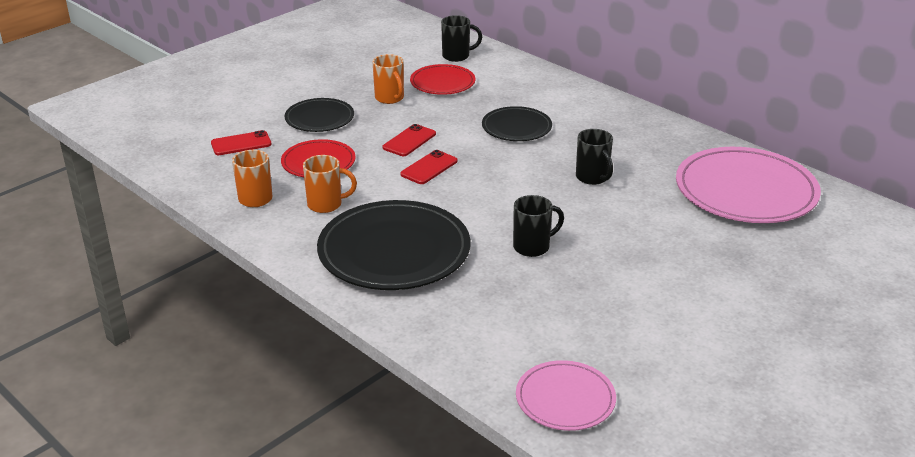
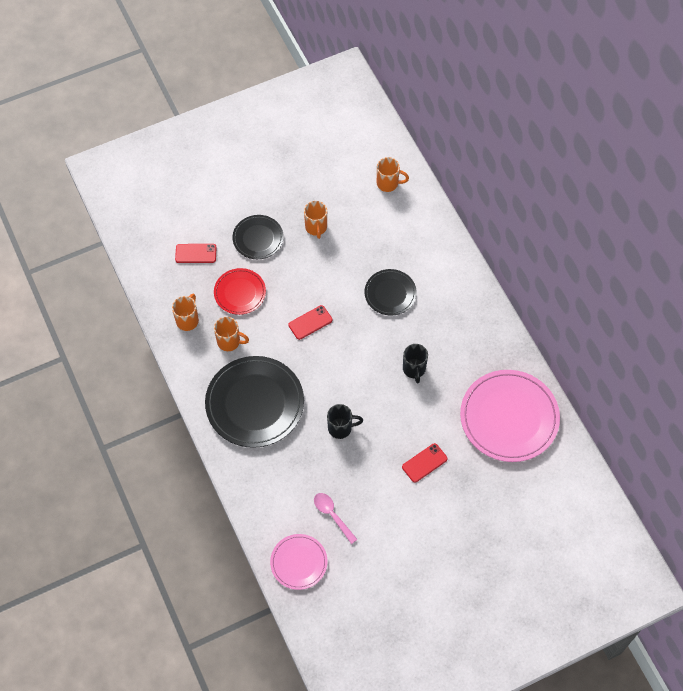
camera: 20 degrees right, 30 degrees up
(409, 141) = (309, 286): red phone -> red phone (424, 463)
(442, 83) = (362, 218): red plate -> none
(457, 56) = (388, 183): black mug -> orange mug
(581, 334) = (332, 515): none -> pink spoon

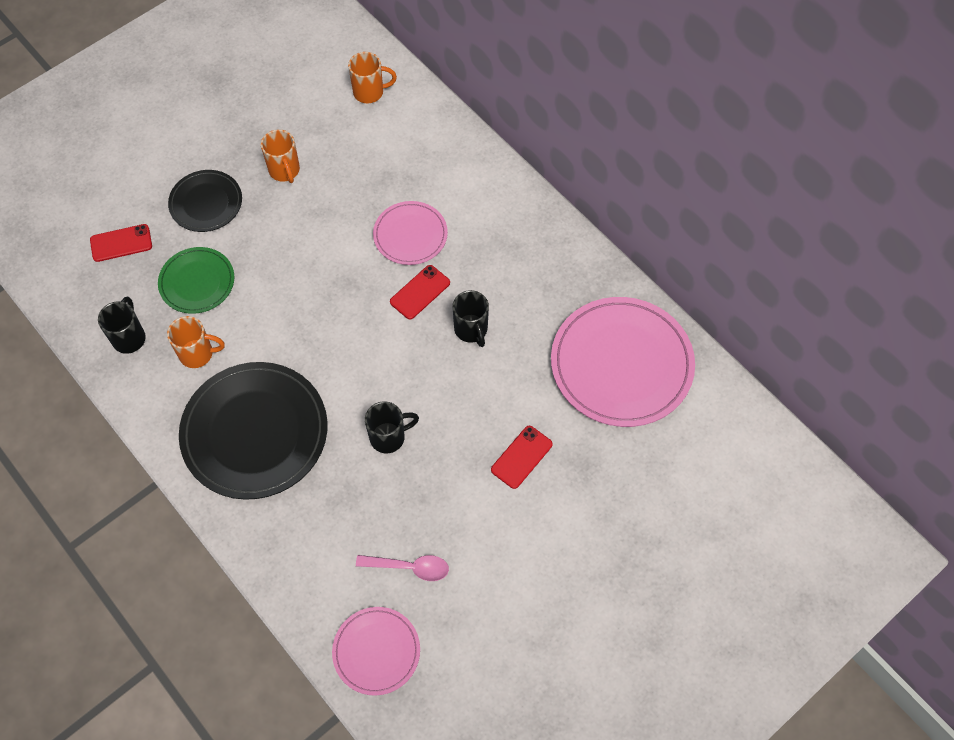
camera: 15 degrees left, 0 degrees up
(187, 320) = (129, 337): orange mug -> black mug
(240, 292) = (197, 282): red plate -> green plate
(310, 322) = (308, 300): red phone -> red phone (420, 292)
(332, 515) = (409, 567): pink spoon -> pink spoon turned 150 degrees clockwise
(390, 293) = (410, 235): black plate -> pink plate

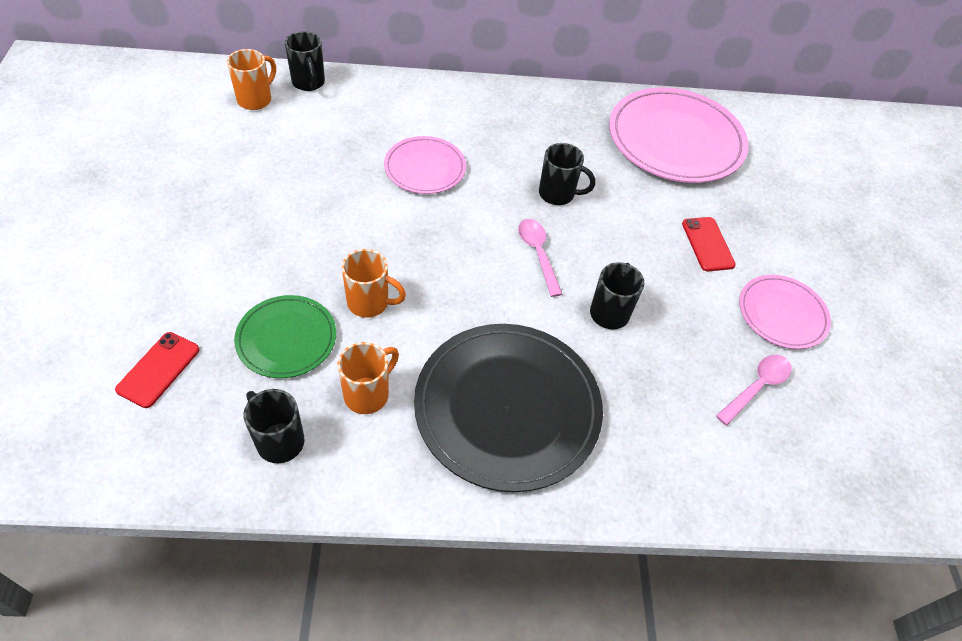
camera: 55 degrees left, 10 degrees down
(206, 203) = (209, 272): black plate -> none
(284, 171) = (254, 197): orange mug -> orange mug (370, 303)
(376, 651) = (829, 471): pink plate -> pink plate (782, 314)
(399, 359) = (538, 254): none -> pink spoon
(419, 104) = (309, 83): none -> black mug
(420, 292) = (487, 199): red phone -> none

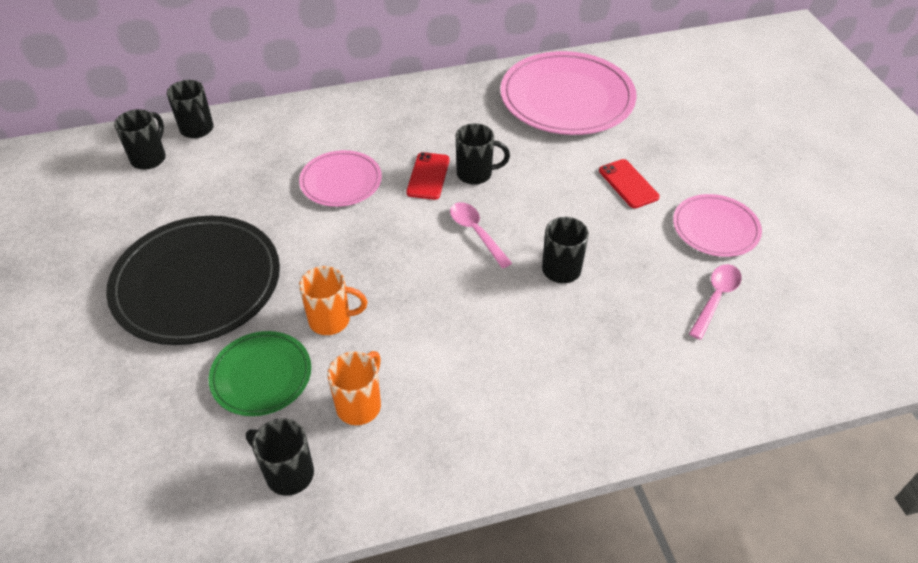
camera: 10 degrees left, 5 degrees down
(158, 369) = (142, 440): red phone -> red phone (428, 176)
(256, 99) = (149, 158): orange mug -> black mug
(507, 408) = (497, 380): black plate -> black plate (197, 283)

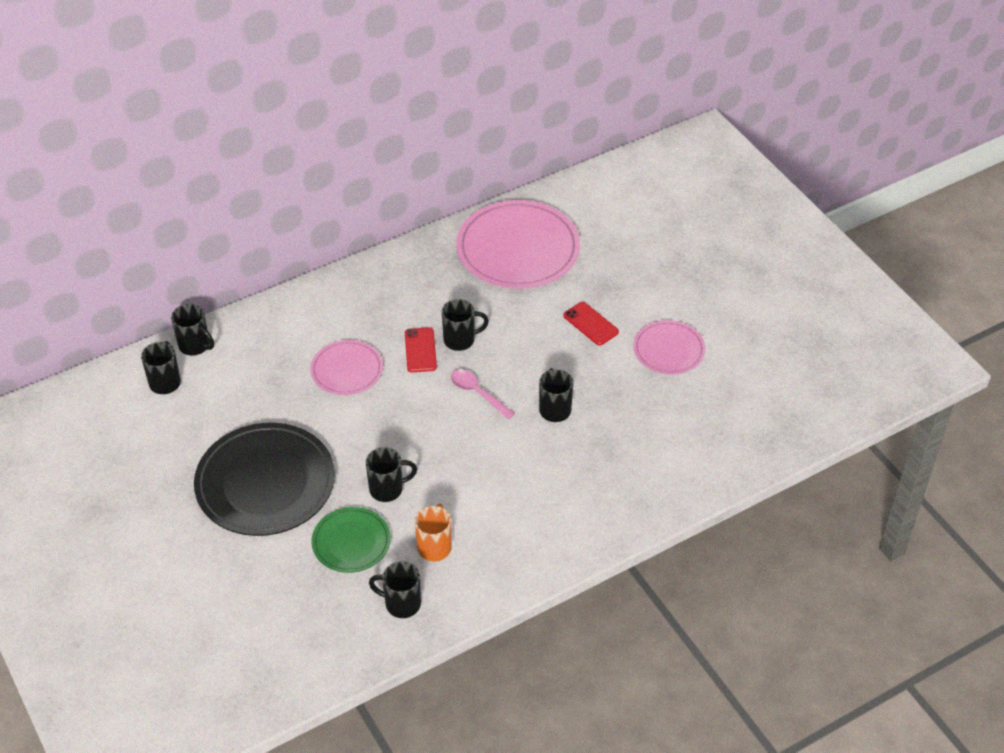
camera: 15 degrees left, 0 degrees up
(331, 320) = (387, 489): orange mug -> black mug
(715, 298) = (678, 409): pink spoon -> none

